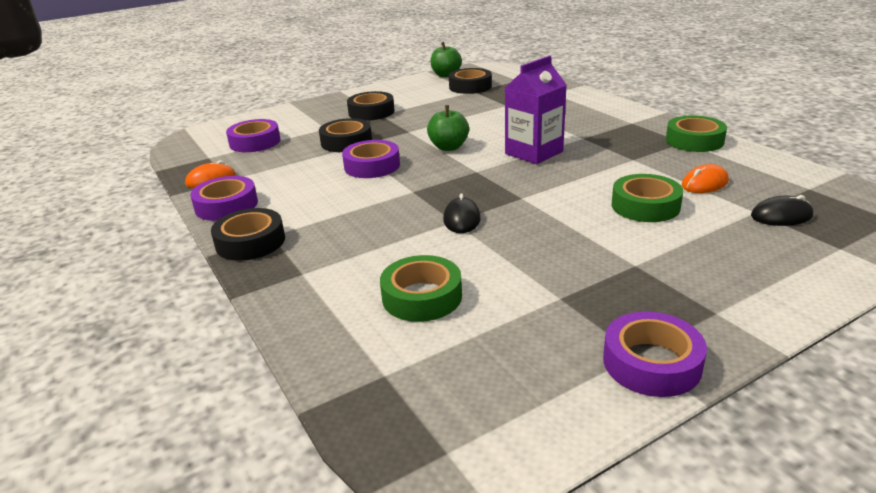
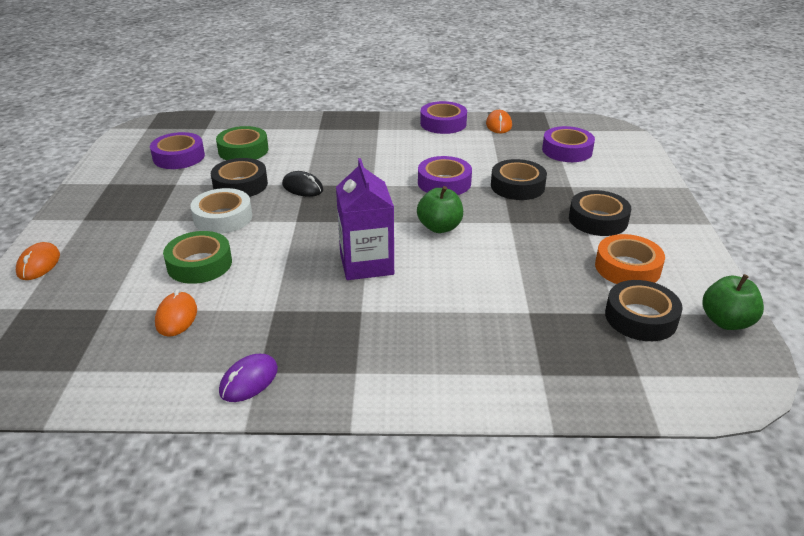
camera: 120 degrees right, 5 degrees up
(250, 242) = (378, 122): black tape -> black tape (240, 185)
(423, 96) = (627, 268): none -> orange tape
(572, 231) = (223, 217): none -> white tape
(651, 363) = (97, 183): purple tape -> purple tape (179, 157)
(694, 141) = (249, 381): green tape -> purple mouse
(781, 216) = (83, 315): black mouse -> none
(803, 282) = (39, 264): none -> orange mouse

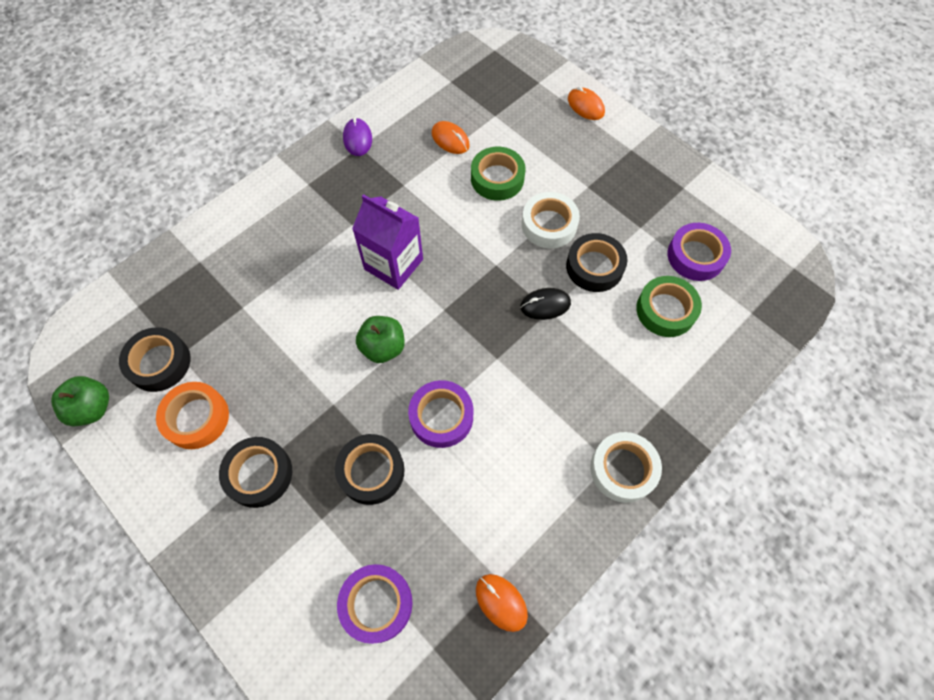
camera: 135 degrees right, 30 degrees up
(375, 124) = (623, 469): none -> white tape
(443, 123) = (561, 543): purple tape -> none

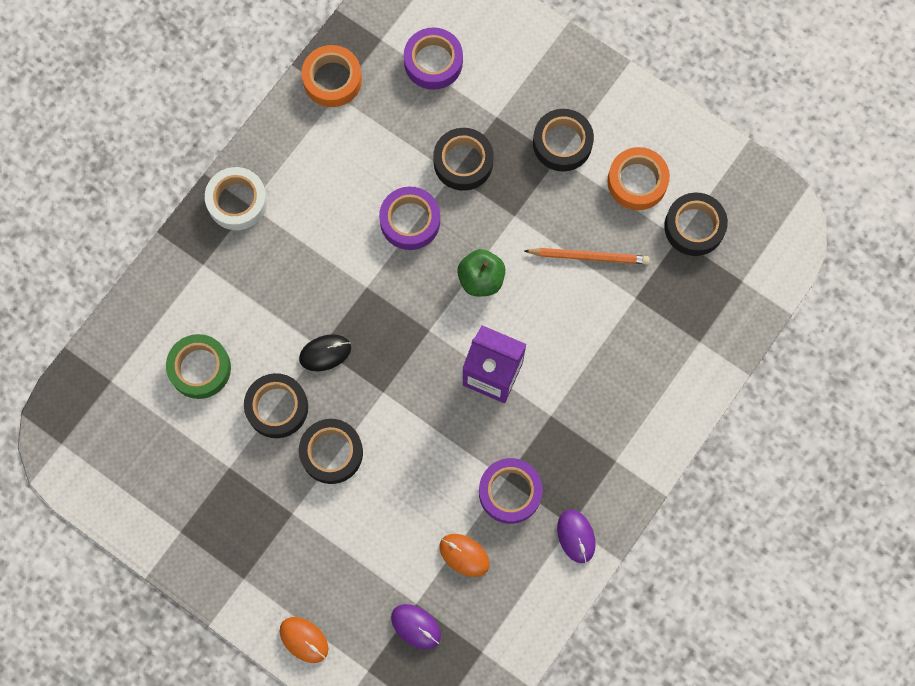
camera: 170 degrees right, 10 degrees up
(92, 408) = (737, 174): green apple -> none
(272, 351) = (589, 256): none -> orange pencil
(497, 102) = (416, 626): none -> purple mouse
(497, 178) = (398, 506): green tape -> none
(501, 602) = (332, 79): orange mouse -> orange tape
(549, 225) = (331, 453): white tape -> black tape
(695, 256) = (167, 440): purple tape -> purple tape (510, 492)

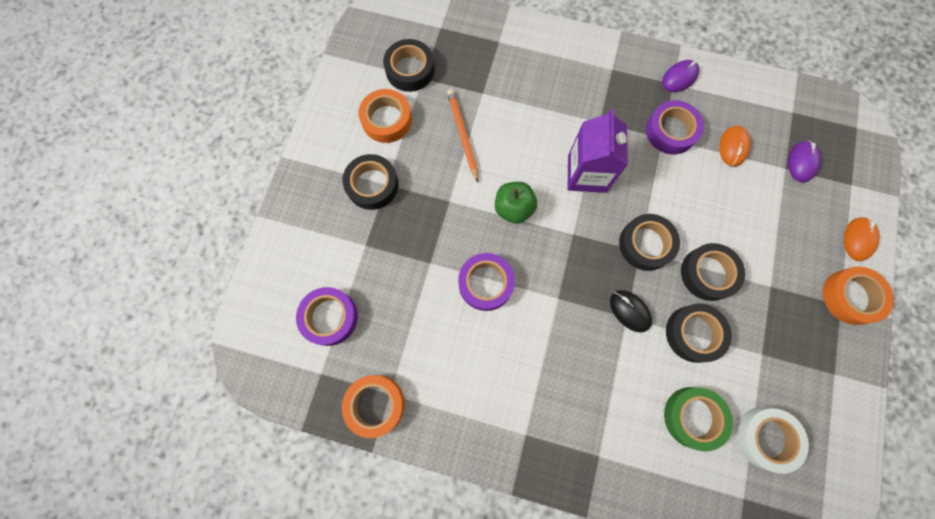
camera: 110 degrees left, 0 degrees up
(237, 201) = (527, 448): white tape -> white tape (766, 438)
(247, 593) = (850, 297): none -> orange tape
(463, 162) = (416, 258): black tape -> black tape (645, 244)

